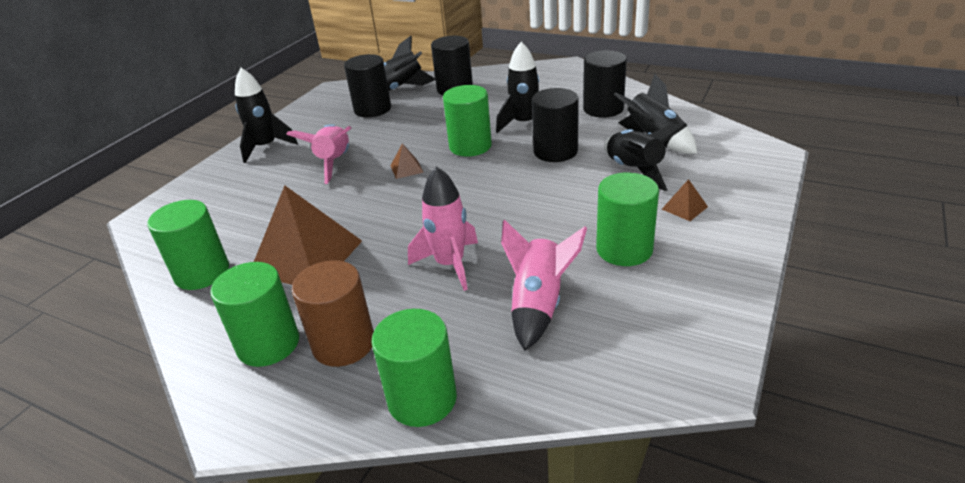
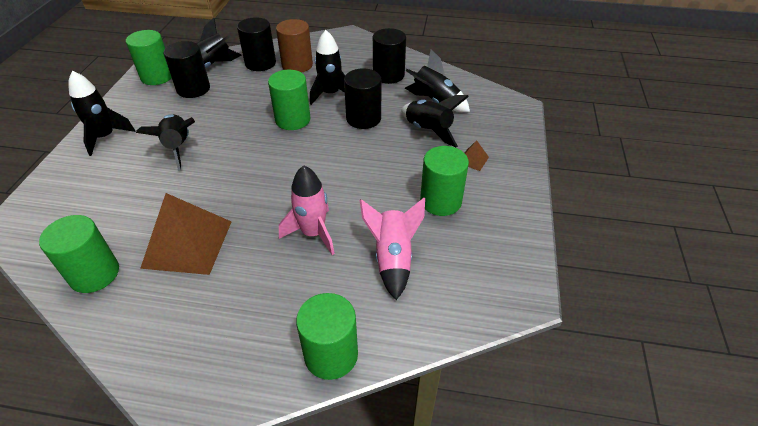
camera: 20 degrees left, 10 degrees up
(268, 344) = (185, 331): green cylinder -> green cylinder (157, 77)
(334, 163) = (178, 147): pink rocket -> black rocket
(343, 344) = (250, 319): brown cylinder -> brown cylinder (297, 65)
(406, 169) = (245, 147): brown pyramid -> none

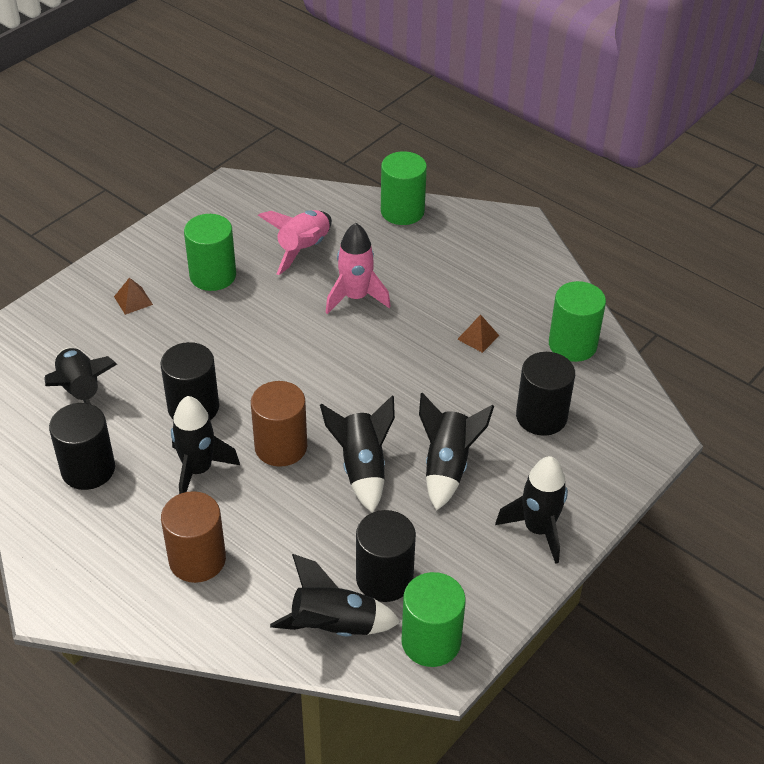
camera: 150 degrees left, 0 degrees up
(187, 244) = (478, 337): brown pyramid -> brown pyramid, size x0.41
(260, 63) = (250, 594): black cylinder -> black cylinder (541, 416)
(293, 120) = (281, 447): green cylinder -> brown cylinder
(428, 130) = (137, 355): black rocket -> black rocket (362, 468)

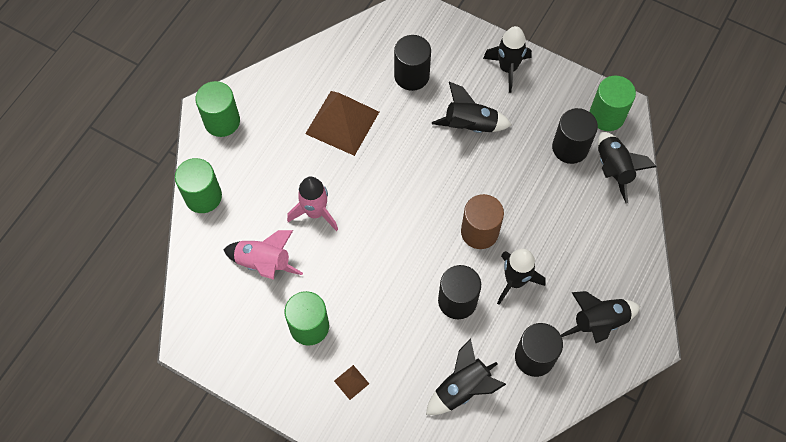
camera: 100 degrees left, 20 degrees up
(197, 559) = (589, 261): brown cylinder -> none
(362, 468) = (485, 176): black rocket -> black rocket (599, 322)
(478, 337) = (342, 122): brown pyramid -> brown pyramid, size x2.43
(572, 344) = (337, 63): green cylinder -> green cylinder (222, 121)

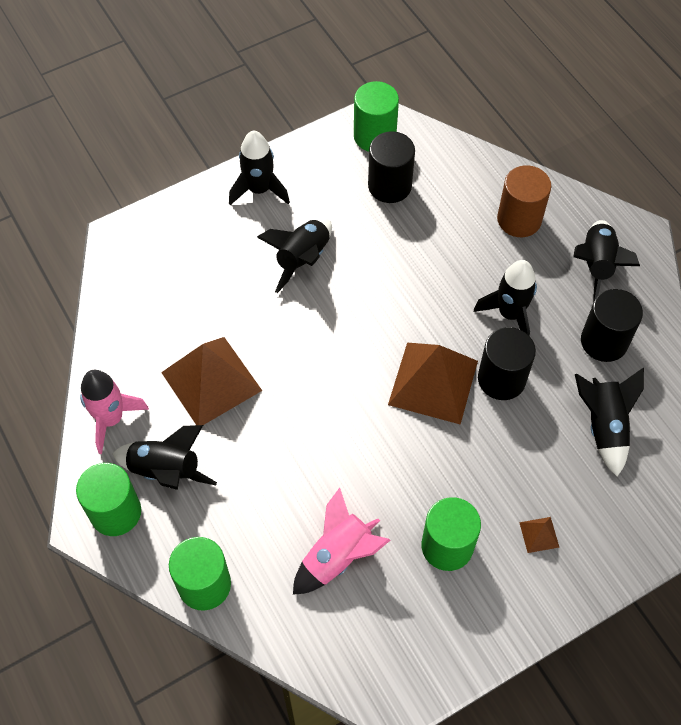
camera: 60 degrees left, 5 degrees down
(315, 212) = (307, 467): pink rocket -> pink rocket (111, 419)
(411, 75) = (201, 282): black cylinder -> none
(426, 257) = (433, 382): none -> brown pyramid
(479, 232) = (434, 316): brown cylinder -> brown cylinder (519, 219)
(613, 169) = (438, 163): black rocket -> black rocket (166, 471)

